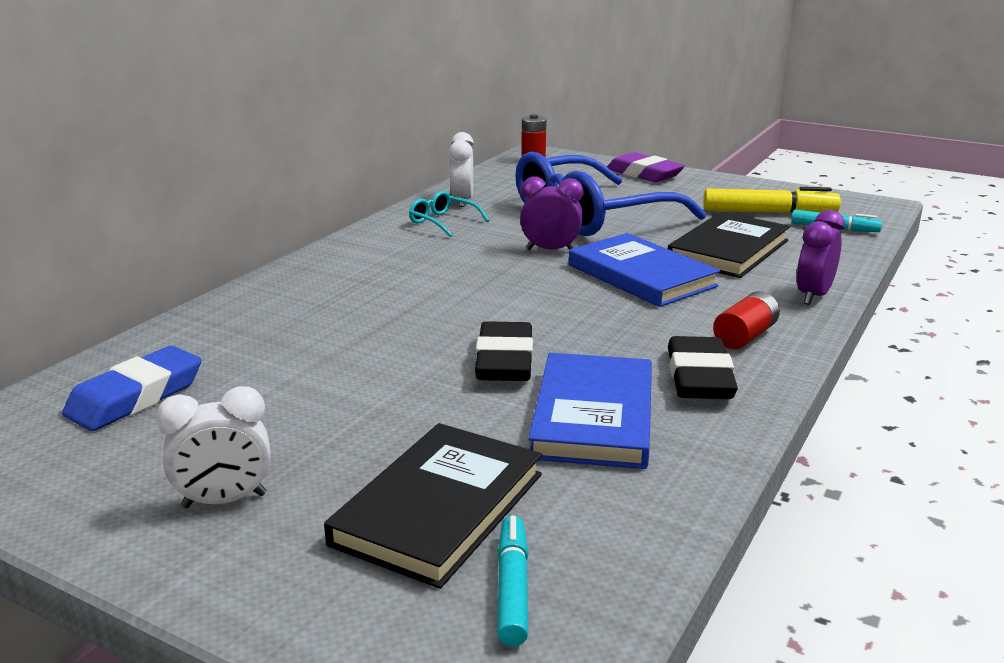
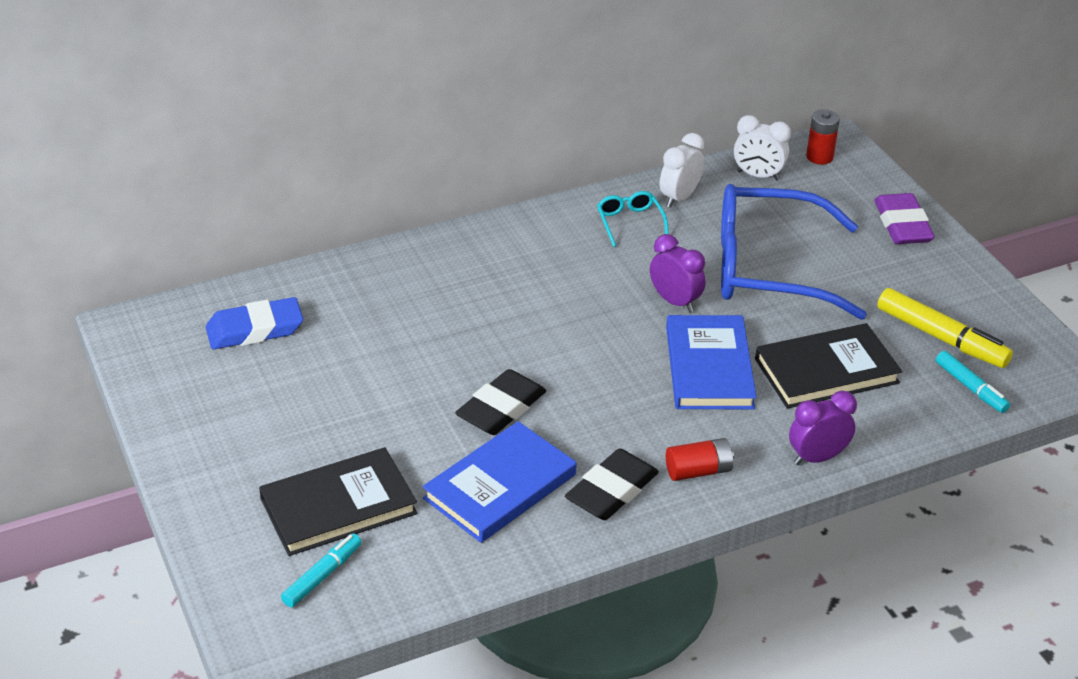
camera: 35 degrees right, 15 degrees up
(224, 501) = (238, 440): white clock -> white clock (758, 175)

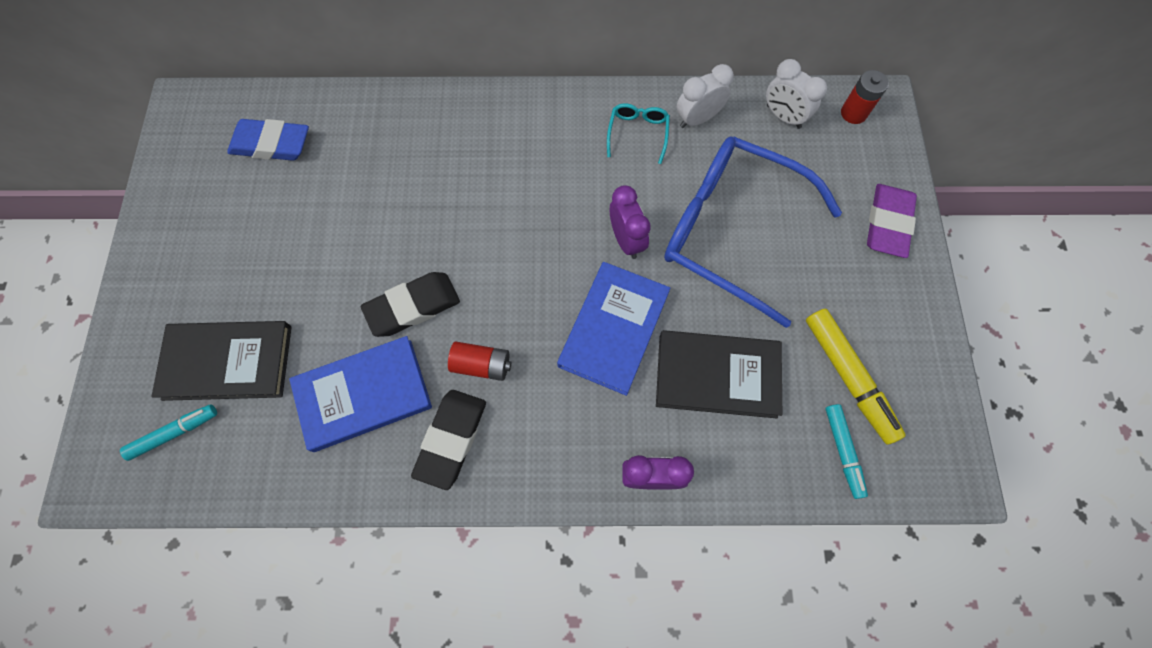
camera: 25 degrees right, 30 degrees up
(611, 491) = (451, 439): black eraser -> black eraser turned 45 degrees counterclockwise
(698, 471) = (537, 448): red battery -> red battery (481, 365)

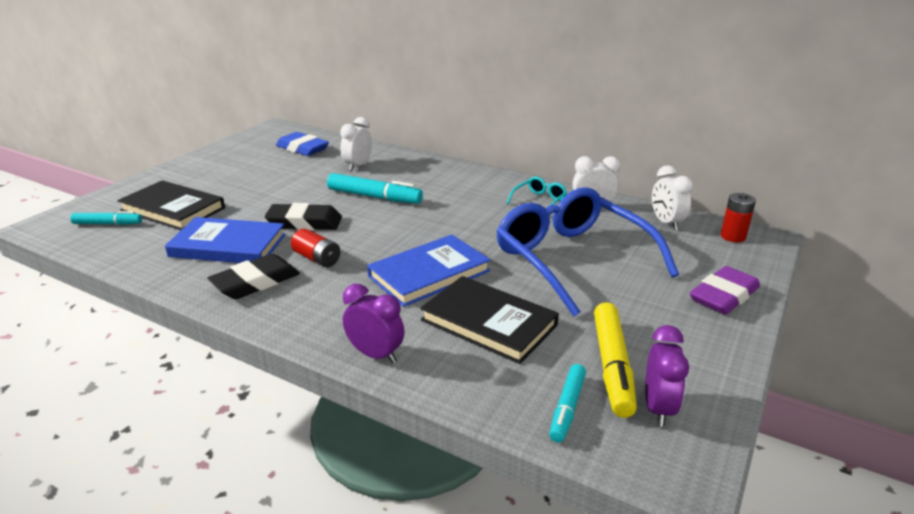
camera: 30 degrees right, 40 degrees down
(378, 153) = (358, 166): none -> white clock
(452, 214) = (374, 197): none -> turquoise marker
(626, 240) = (483, 239): purple clock -> purple clock (658, 408)

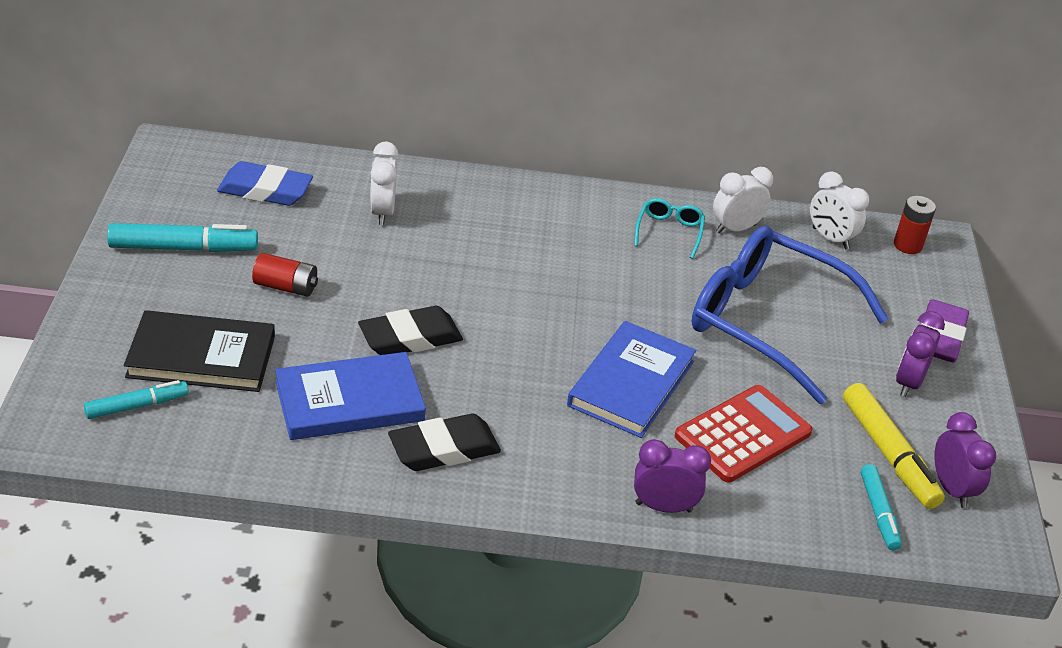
camera: 30 degrees left, 10 degrees up
(255, 282) = (444, 449): black eraser -> black eraser turned 45 degrees clockwise
(317, 258) = (482, 394): red battery -> red battery (285, 287)
(374, 197) = (459, 270): turquoise marker -> turquoise marker (183, 248)
(488, 323) = (743, 434): black book -> red calculator
(670, 320) = (908, 383): none -> purple clock

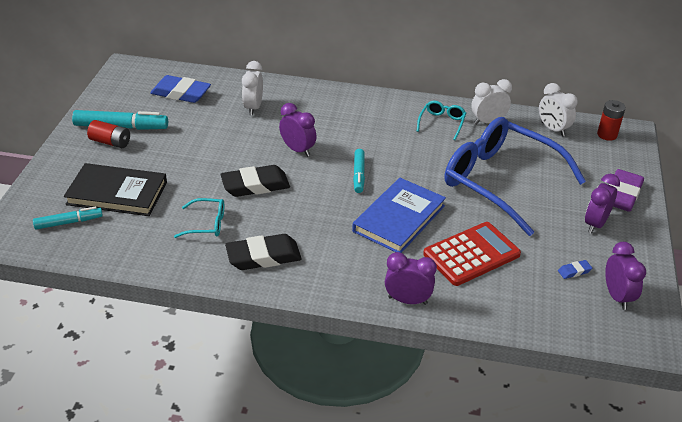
camera: 10 degrees right, 0 degrees up
(285, 287) = (181, 152): red battery -> red battery (110, 142)
(349, 401) = (207, 224): blue book -> turquoise glasses
(463, 280) = (298, 150): none -> purple clock
(878, 513) = (561, 310): turquoise marker -> turquoise marker (359, 175)
(888, 454) = (574, 271): yellow marker -> blue eraser

